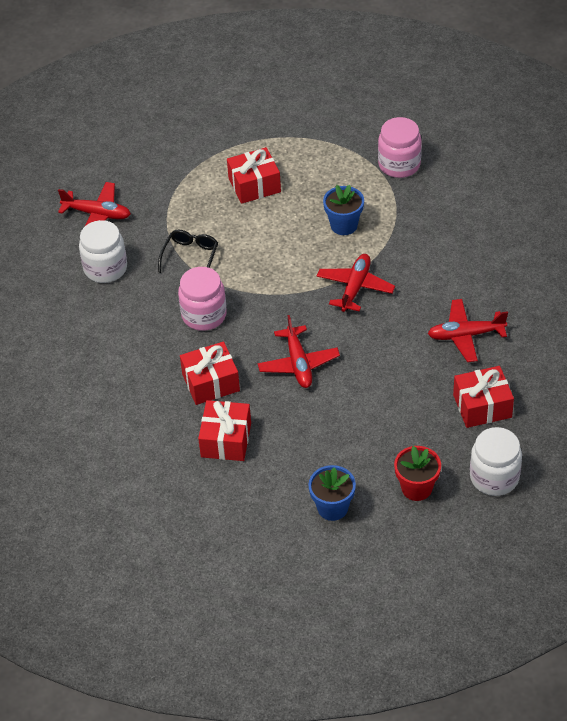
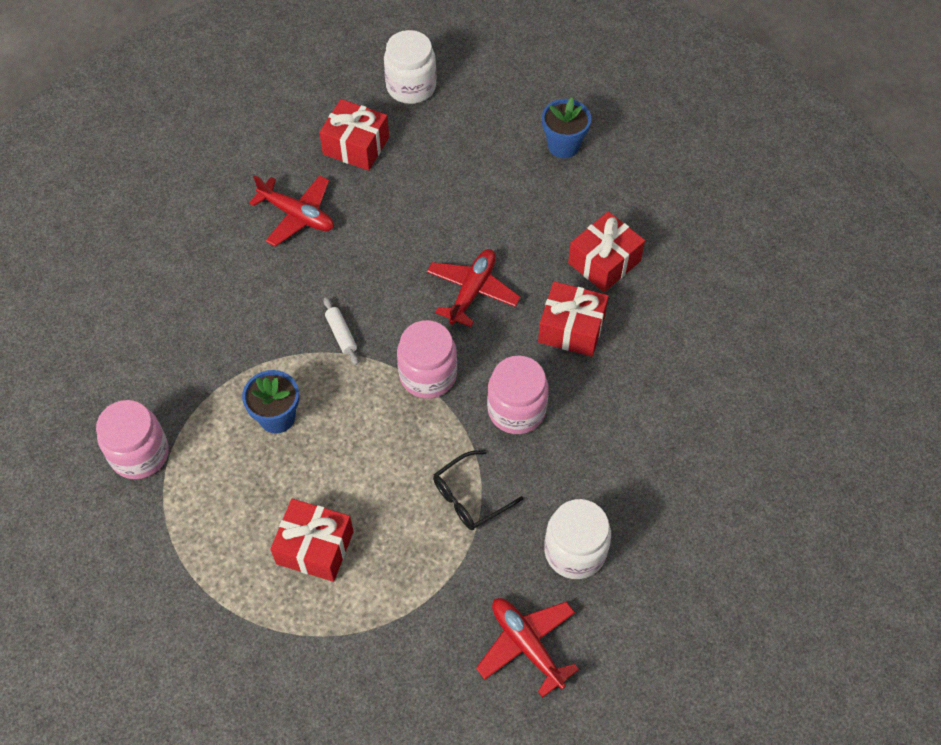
camera: 145 degrees left, 10 degrees up
(277, 299) = (428, 375): none -> pink jar
(355, 287) = (341, 334): red plane -> white rolling pin
(416, 488) = (480, 117): red flower pot -> none

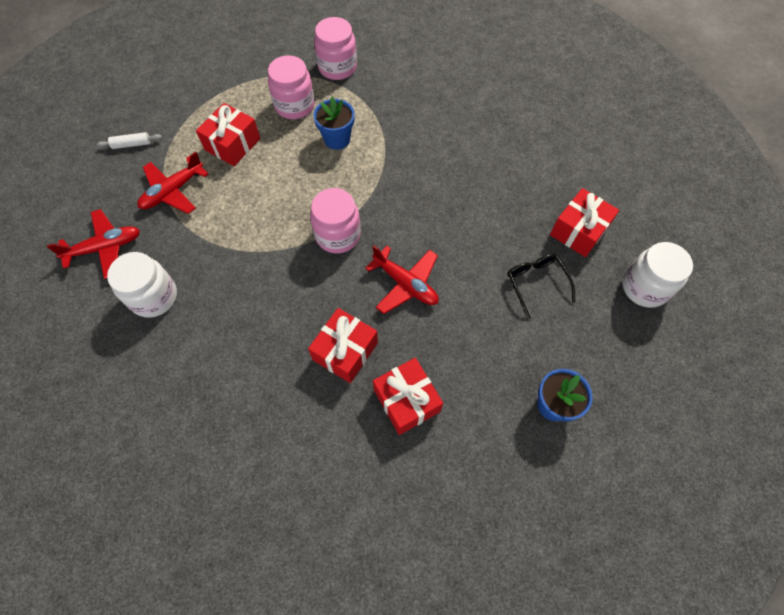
camera: 105 degrees right, 5 degrees up
(297, 215) = (511, 178): red plane -> red plane (173, 191)
(341, 334) = (392, 187): white rolling pin -> white rolling pin (131, 144)
(470, 497) = (227, 239): black glasses -> black glasses (536, 283)
(516, 410) = (285, 288): pink jar -> pink jar (294, 105)

